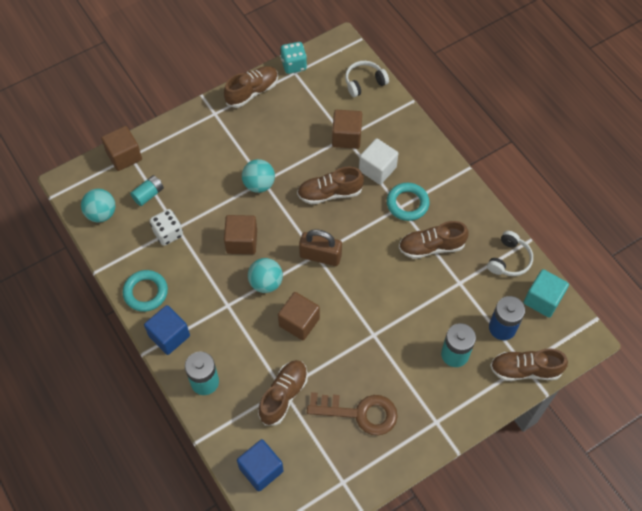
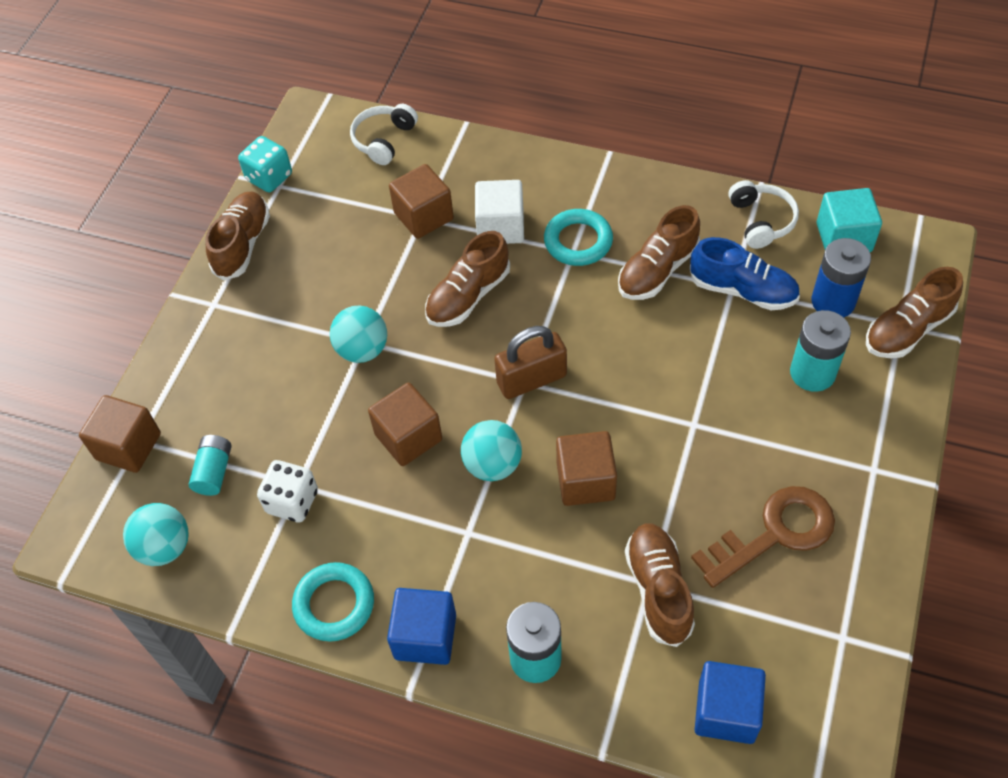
camera: 35 degrees left, 5 degrees down
(463, 288) = (742, 290): none -> blue shoe

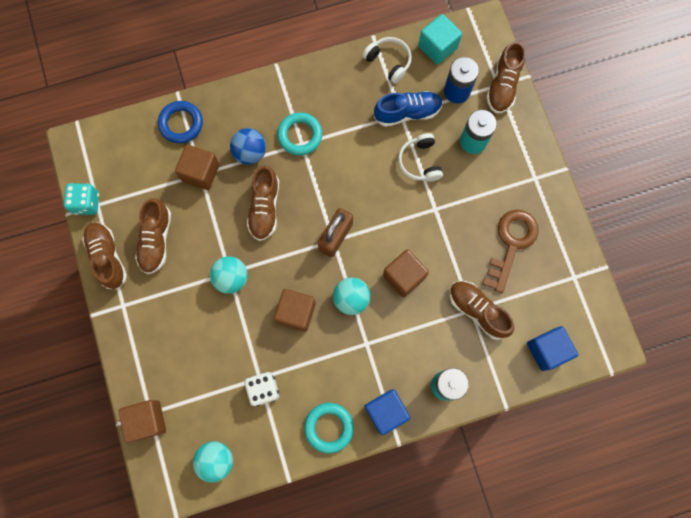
camera: 40 degrees left, 20 degrees up
(214, 472) = (207, 402): turquoise battery -> none
(384, 140) = (136, 135): white headphones -> white headphones (420, 162)
(444, 155) = (181, 124): none -> blue ring
(500, 227) = (250, 153): white cube -> blue ball
(657, 270) = (355, 127): brown shoe -> brown shoe (156, 240)

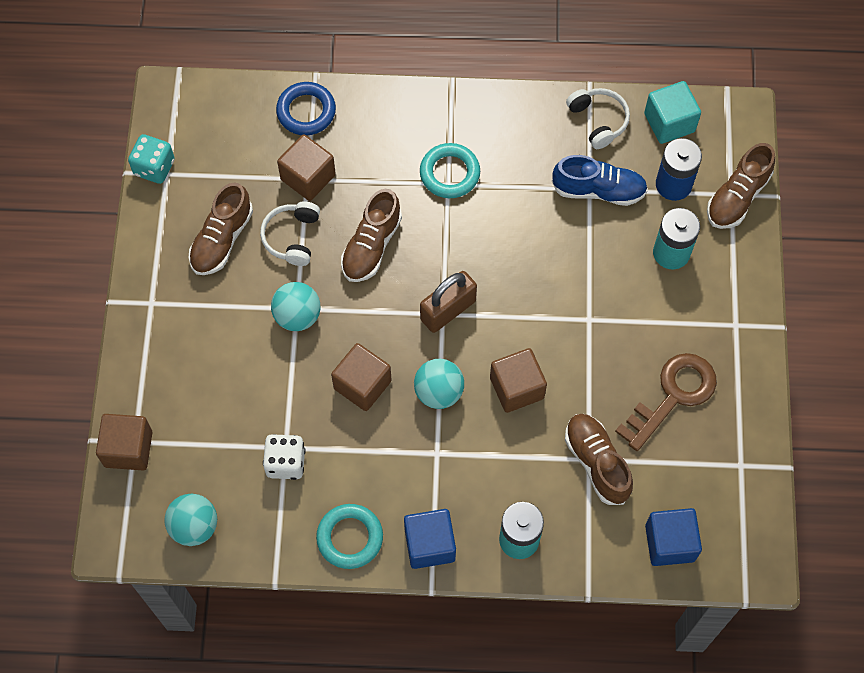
camera: 20 degrees right, 10 degrees down
(108, 257) = (155, 240): brown shoe -> none
(250, 153) = (379, 174): blue ball -> none
(420, 162) = (592, 255): white headphones -> white headphones (292, 237)

